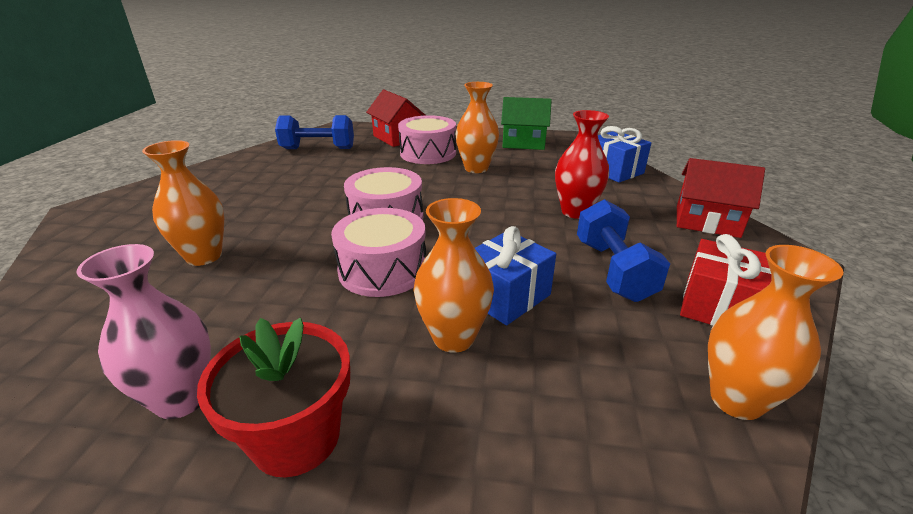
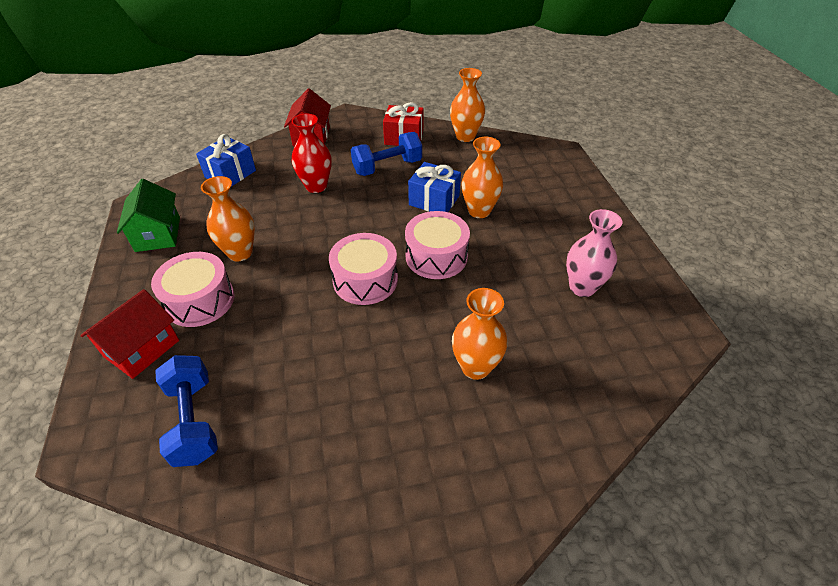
camera: 110 degrees left, 15 degrees up
(296, 437) = (567, 239): red flower pot -> none

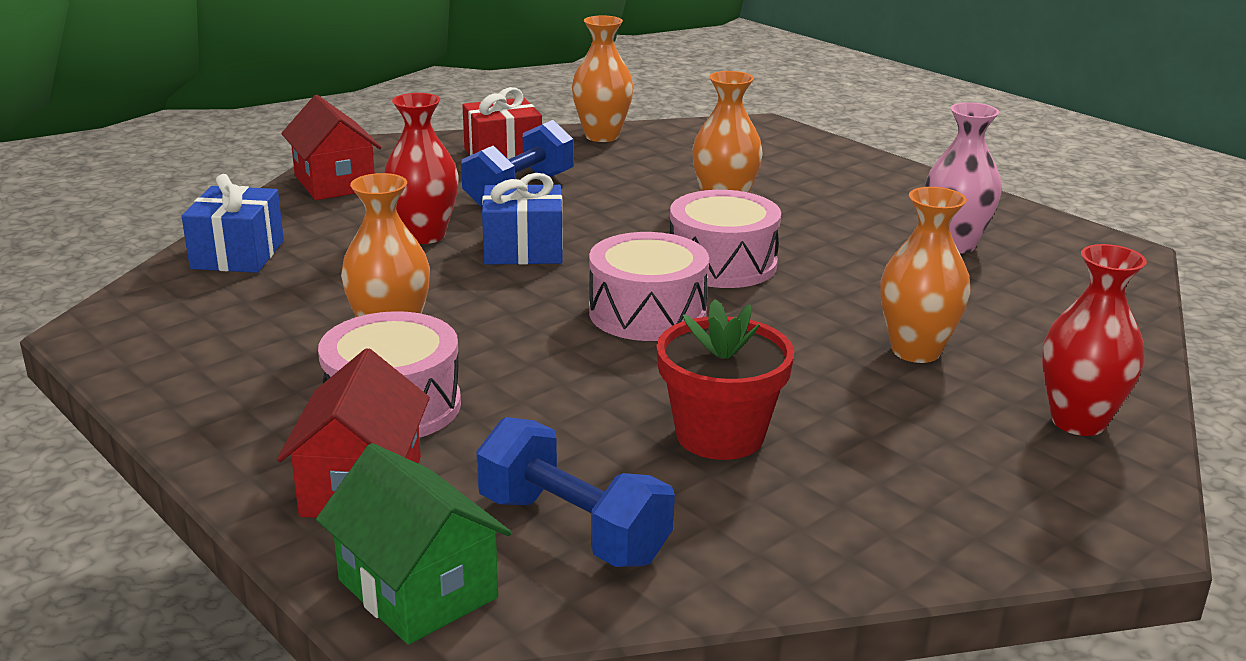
camera: 30 degrees left, 20 degrees down
(158, 234) = (193, 354): green house -> green house (418, 589)
(316, 386) = (720, 435): none -> red flower pot
(434, 200) = (642, 210): blue gift -> blue gift (523, 250)
(514, 468) = (1078, 421): none -> red vase

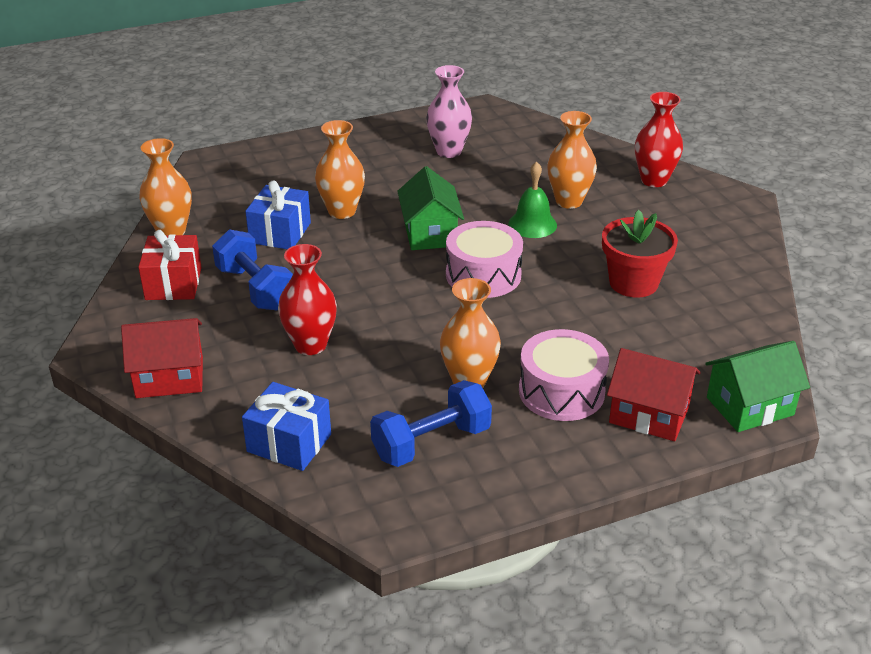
camera: 70 degrees left, 10 degrees up
(523, 250) = (363, 305): blue gift -> blue gift (280, 233)
(573, 529) = (708, 347): blue dumbbell -> blue dumbbell (431, 443)
(722, 264) = (430, 233): pink drum -> green house
(816, 330) = (532, 224): none -> green bell

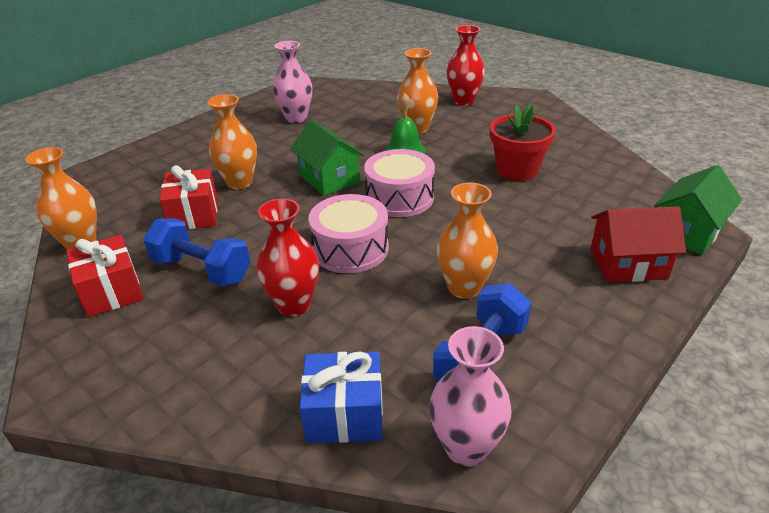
camera: 25 degrees left, 0 degrees up
(169, 377) = (164, 391): red house -> none
(280, 233) = (194, 215): blue gift -> red gift
(361, 500) = (466, 447): none -> pink vase
(561, 391) = (545, 269): pink drum -> pink drum (350, 249)

